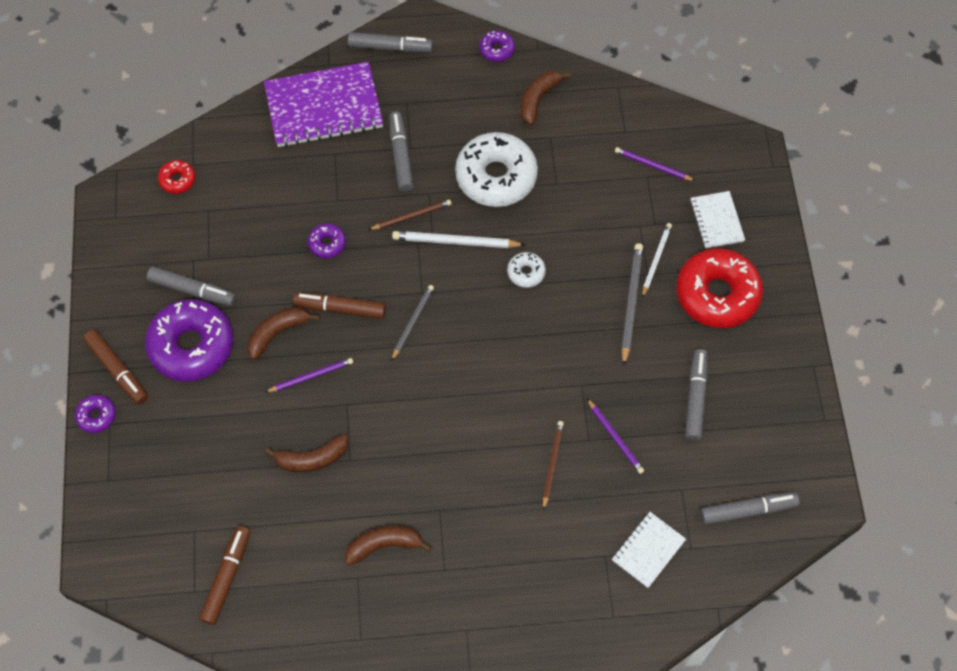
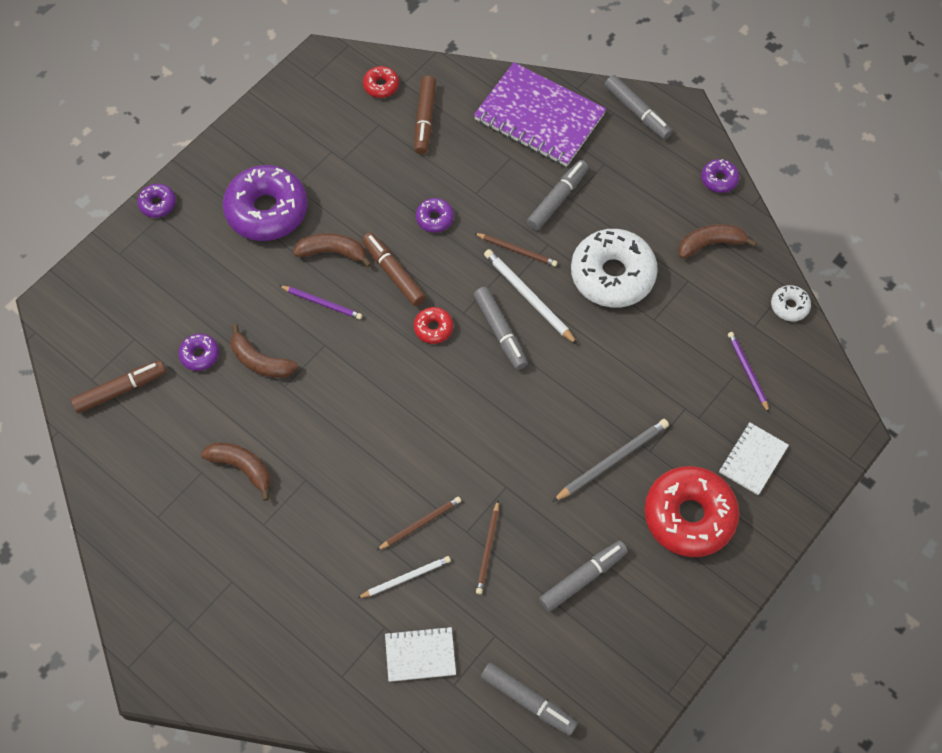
camera: 45 degrees right, 0 degrees up
(117, 370) = (203, 184): brown marker -> brown marker (425, 119)
(192, 290) = (308, 172): grey marker -> grey marker (500, 331)
(260, 496) = (200, 355): none -> purple donut
(412, 322) = (433, 328): grey pencil -> red donut
(526, 272) = (556, 366): white donut -> white donut (789, 306)
(615, 437) = (488, 549): purple pencil -> brown pencil
(656, 260) = (669, 446): white pencil -> white pencil (406, 578)

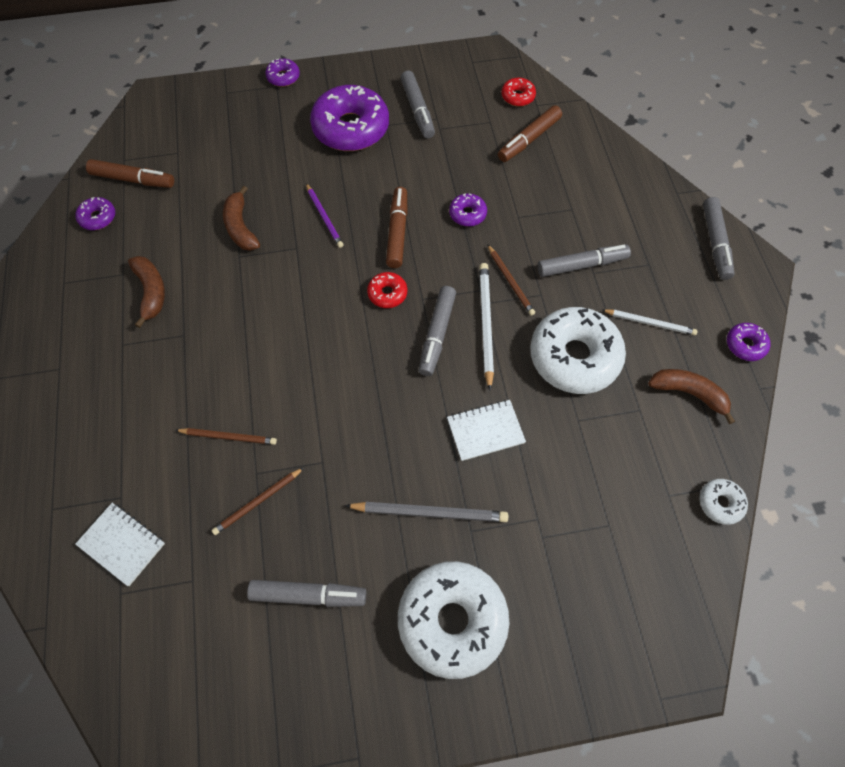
camera: 40 degrees right, 0 degrees up
(200, 355) = (206, 193): purple donut -> purple donut (98, 218)
(332, 252) = (368, 187): brown banana -> none
(406, 578) = (175, 471): white pencil -> white pencil (650, 323)
(528, 701) = (160, 664): grey marker -> grey marker (417, 110)
(539, 117) = (624, 194): purple notebook -> none
(689, 516) = (452, 620): red donut -> white donut
(747, 371) = (626, 531): purple pencil -> none
(752, 459) = (559, 617): white notebook -> white notebook (485, 431)

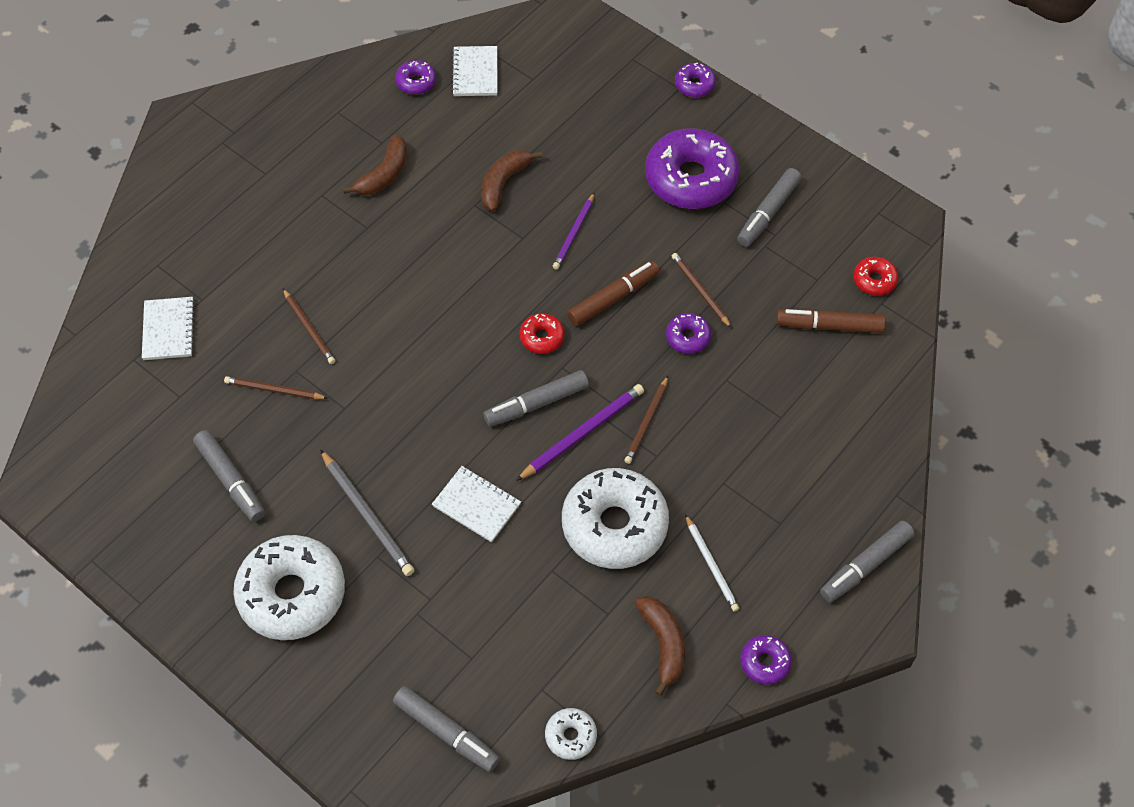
camera: 50 degrees right, 5 degrees down
(133, 179) = (475, 73): brown marker -> white notebook
(439, 183) = (700, 291): none -> brown pencil
(485, 324) = (582, 433): white pencil -> purple pencil
(581, 265) = (722, 467): grey marker -> grey marker (446, 732)

